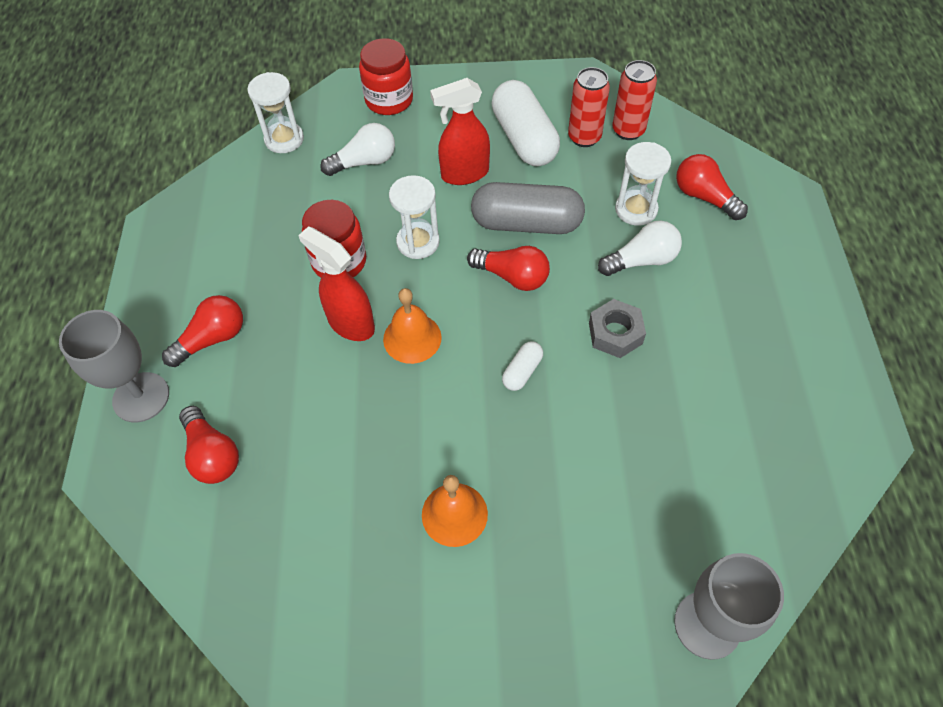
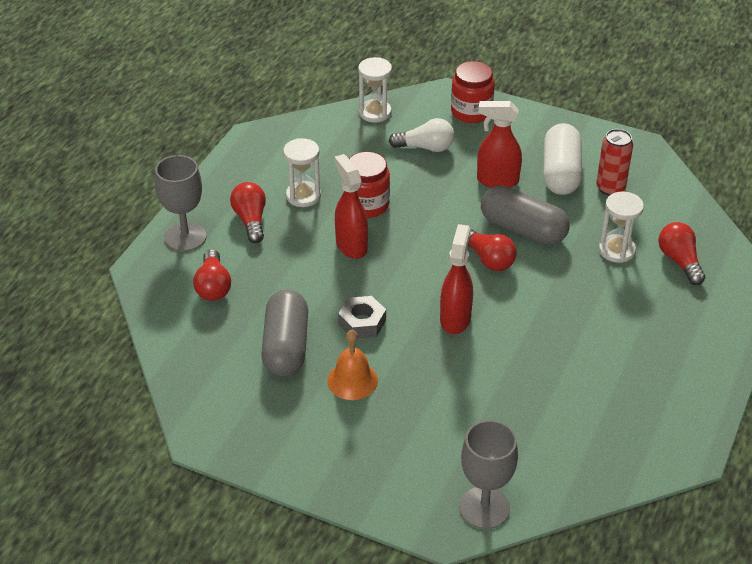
camera: 25 degrees right, 15 degrees down
(212, 339) = (251, 220): red light bulb -> red light bulb turned 90 degrees counterclockwise
(349, 503) = (286, 347): none -> grey capsule
(412, 338) = (389, 270): orange bell -> none
(418, 242) = (432, 213): white hourglass -> white hourglass (303, 196)
(522, 371) = (455, 319): white capsule -> red spray bottle
(615, 333) = (541, 322): grey nut -> grey nut (362, 322)
(628, 130) = (650, 195): red can -> none
(641, 260) = (596, 284): white light bulb -> none

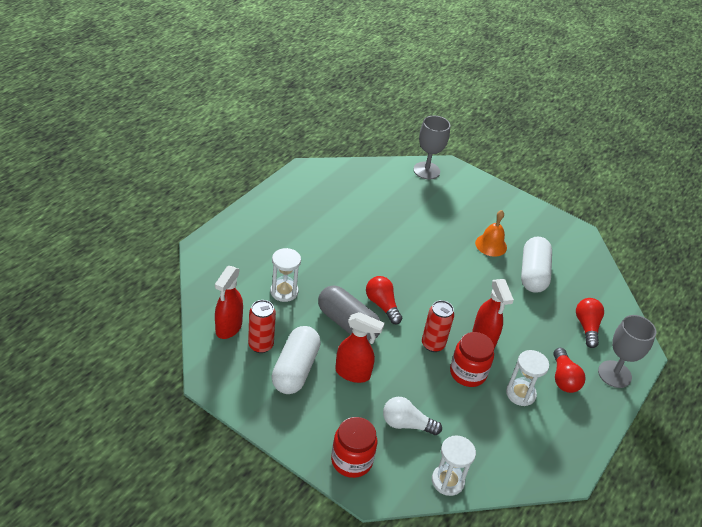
camera: 175 degrees left, 0 degrees up
(286, 347) = (533, 274): grey capsule -> white capsule
(362, 322) = (481, 279): grey nut -> none
(413, 227) = (433, 344): none -> red can
(455, 319) = (417, 268): red spray bottle -> red spray bottle (228, 328)
(679, 261) = (242, 274): red light bulb -> none

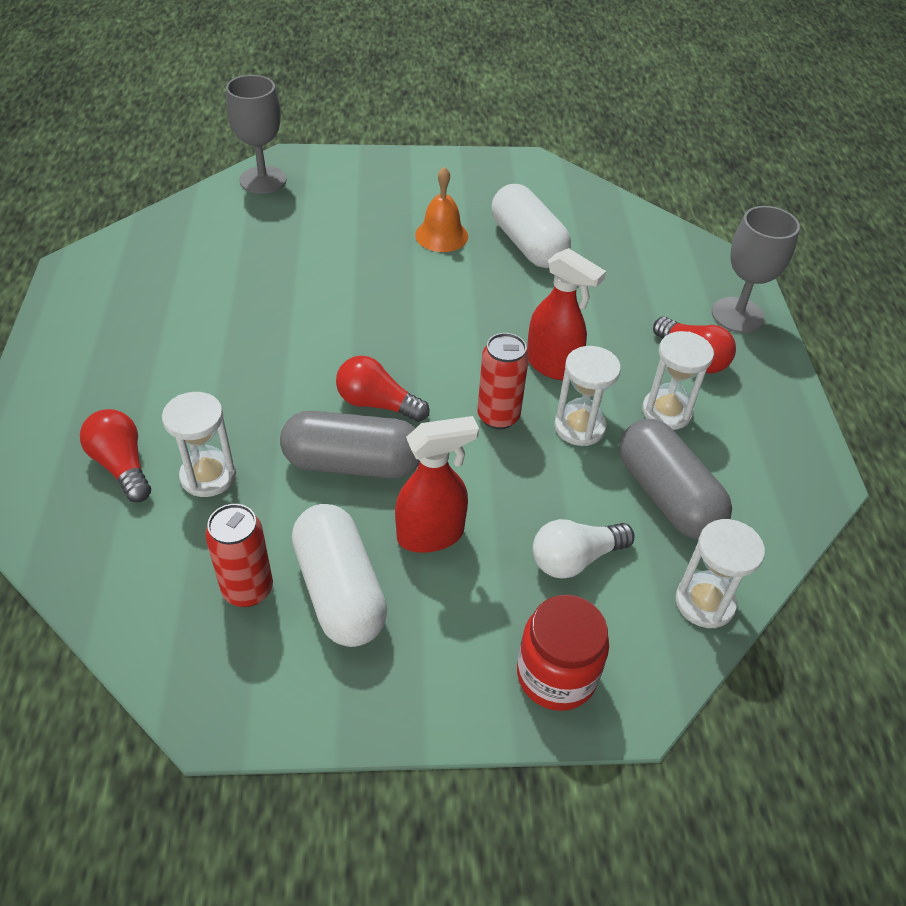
camera: 35 degrees left, 5 degrees up
(228, 328) = (165, 597): red spray bottle -> none
(468, 373) = (579, 427): red jar -> white hourglass
(479, 428) = (667, 496): none -> grey capsule
(587, 327) = (652, 275): red light bulb -> red light bulb (122, 465)

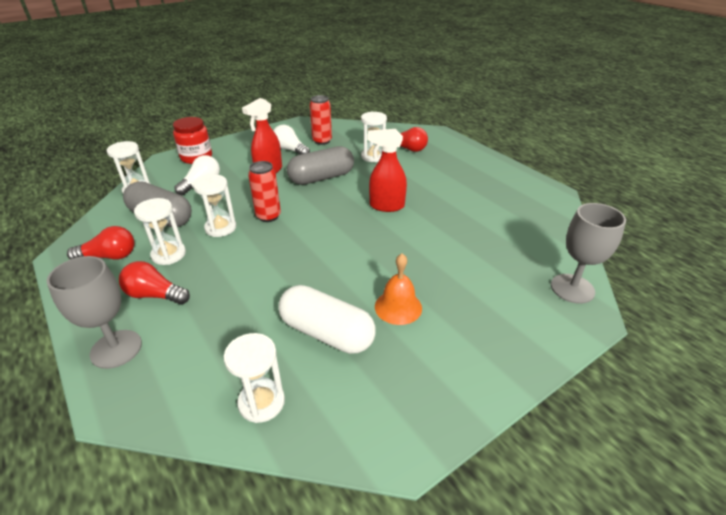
camera: 150 degrees right, 10 degrees down
(340, 590) = (290, 150): white capsule -> white light bulb
(377, 404) = (333, 199): red light bulb -> red light bulb (109, 256)
(552, 366) = (252, 251): red spray bottle -> red spray bottle (386, 206)
(614, 223) = (261, 402): none -> white hourglass

